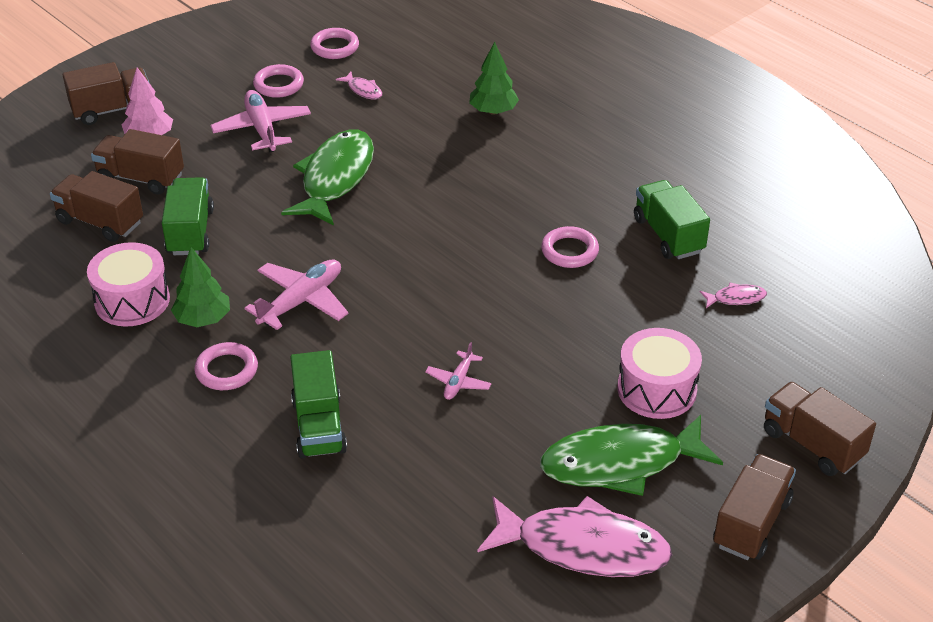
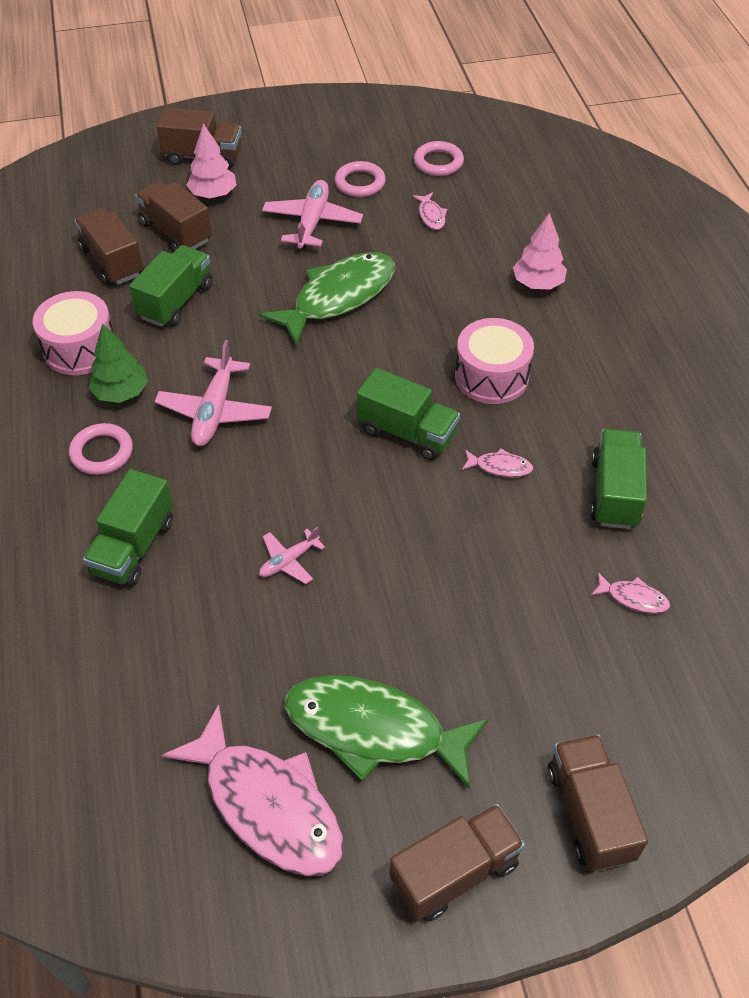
camera: 30 degrees right, 10 degrees up
(301, 301) = (215, 411): pink plane -> pink plane turned 120 degrees clockwise
(477, 255) = (407, 432): none -> green truck
(493, 111) = (538, 283): green tree -> pink tree
(569, 251) = (500, 467): pink ring -> pink fish
(656, 389) = (472, 664): pink drum -> pink drum (491, 376)

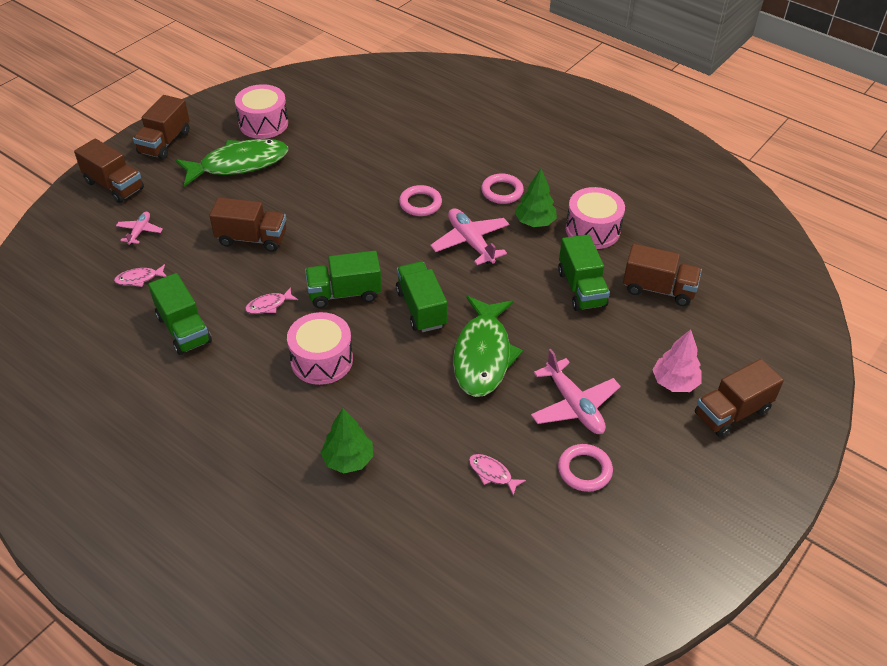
camera: 140 degrees right, 5 degrees down
(134, 547) = (429, 166): green truck -> green truck (421, 308)
(176, 232) = (653, 335): brown truck -> brown truck (252, 238)
(268, 804) = (263, 123): pink fish -> pink drum
(289, 561) = (345, 200): pink plane -> pink plane (140, 231)
(438, 162) = (547, 542): pink ring -> pink ring (420, 203)
(538, 283) = (348, 460): pink tree -> green tree

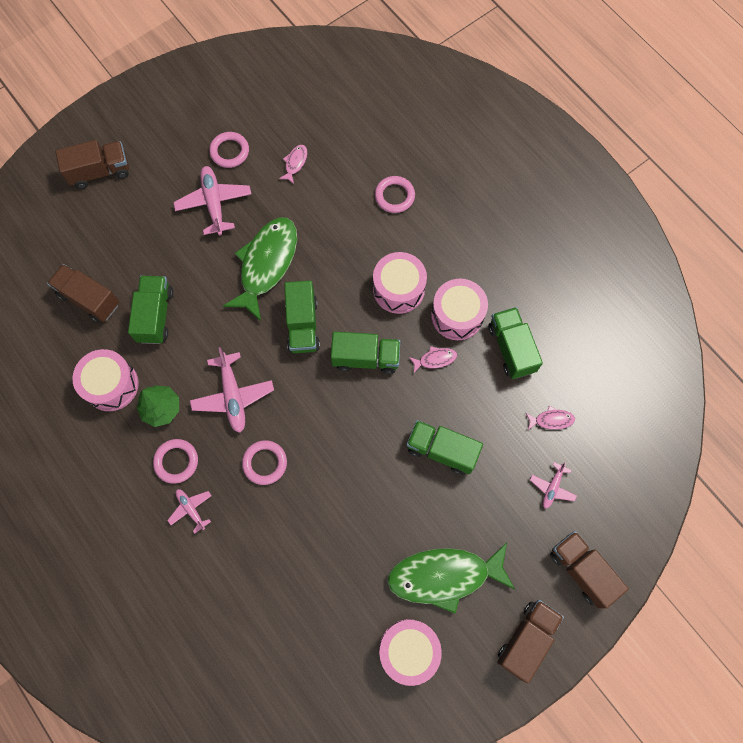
camera: 165 degrees left, 25 degrees up
(249, 348) = (457, 315): none -> pink drum
(252, 238) = (441, 450): brown truck -> green truck
(348, 460) = (394, 196): green tree -> pink ring
(474, 166) = (191, 509): none -> pink plane
(492, 474) = (295, 163): pink fish -> pink fish turned 120 degrees counterclockwise
(674, 382) = (128, 206): pink tree -> none

